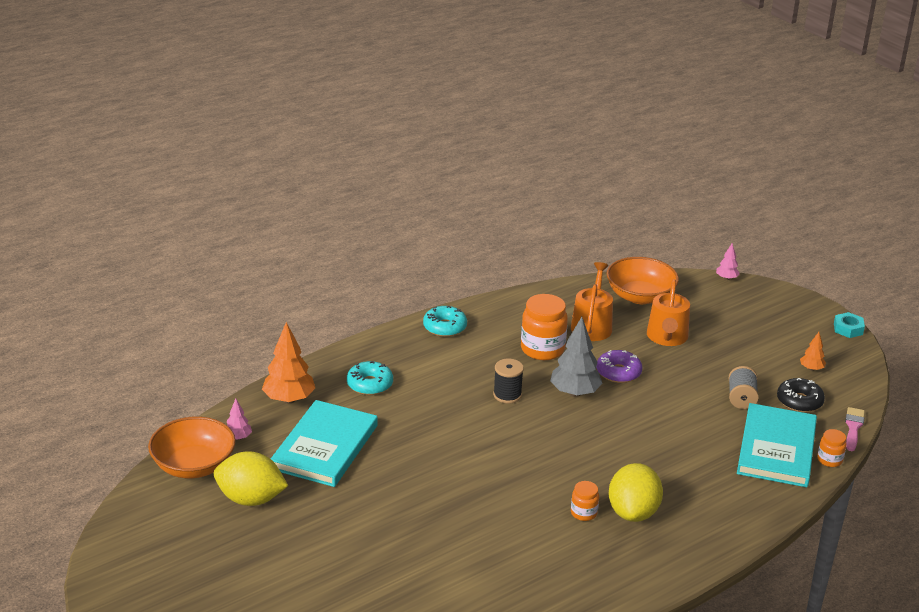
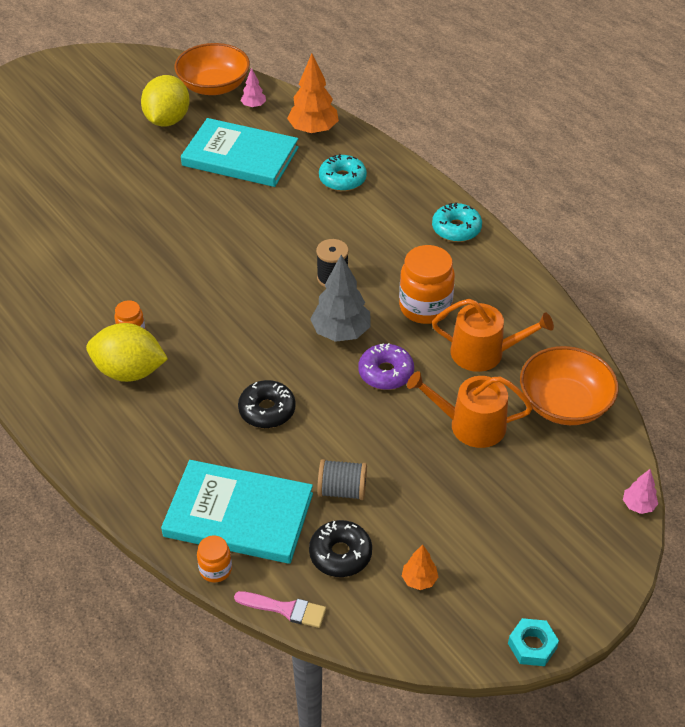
camera: 90 degrees right, 15 degrees up
(667, 433) = (267, 410): none -> black donut

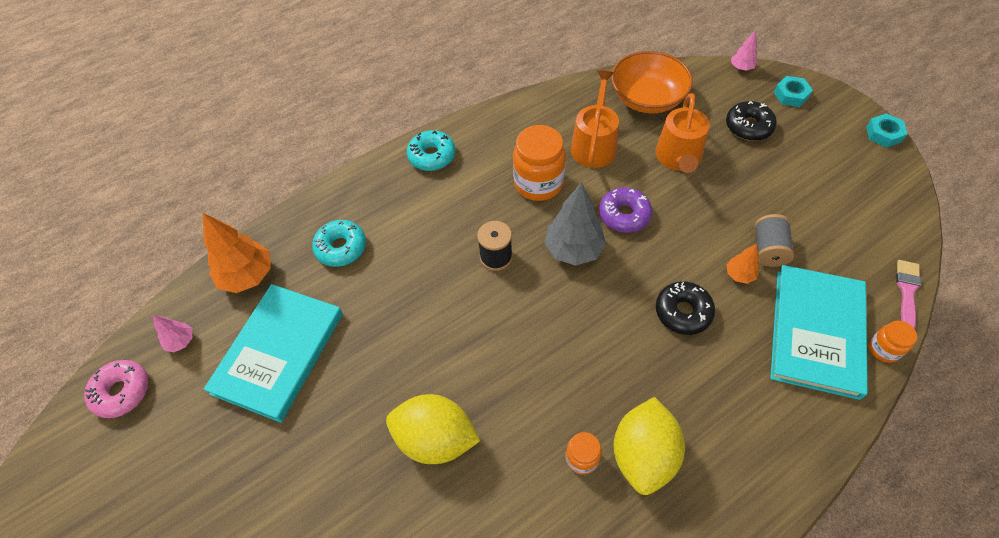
camera: 85 degrees left, 10 degrees up
(167, 120) = (179, 448): yellow lemon -> yellow lemon (435, 439)
(214, 86) = (122, 392): orange bowl -> pink donut
(340, 554) = (837, 251): black donut -> black donut (748, 126)
(419, 580) = (847, 197): orange tree -> orange tree (739, 275)
(593, 553) = (791, 95): none -> turquoise nut

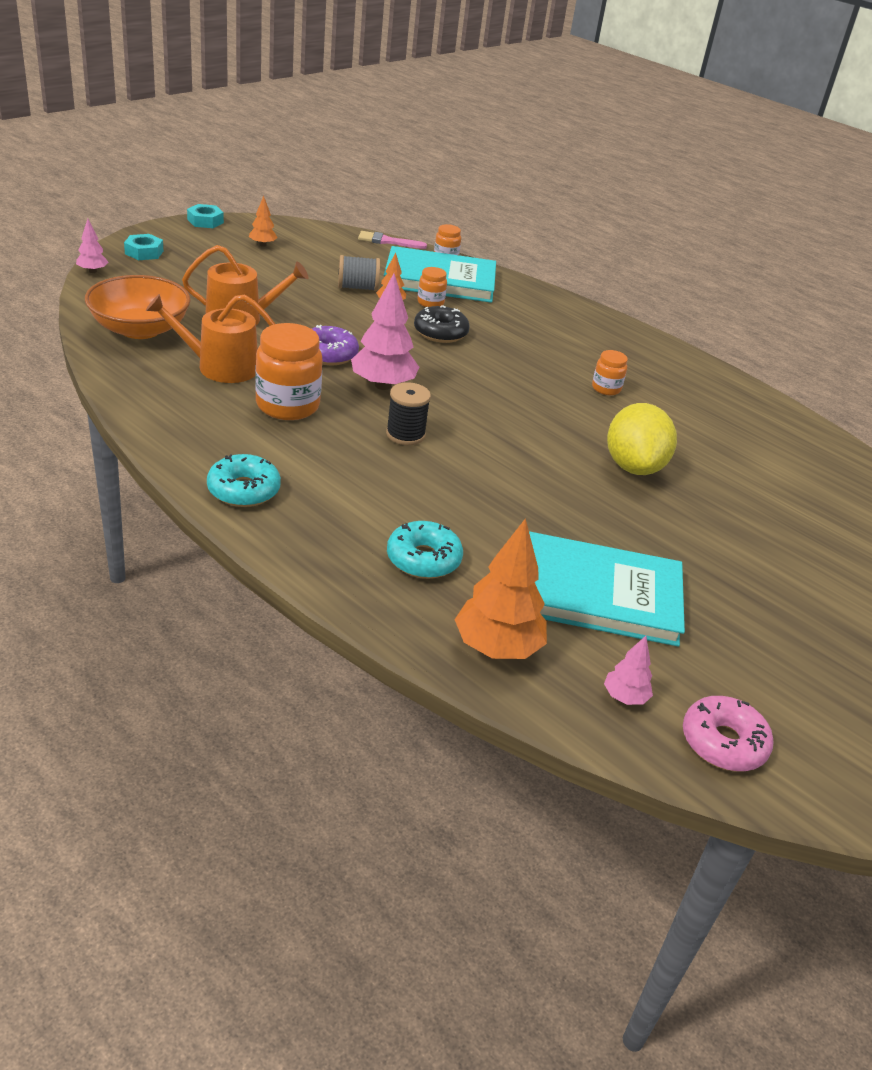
camera: 110 degrees left, 20 degrees down
(573, 250) = (383, 385): grey tree -> pink tree
(643, 455) = (586, 360): yellow lemon -> none
(748, 126) = (192, 278): black donut -> none
(751, 313) = (430, 303): none -> orange jar
(844, 177) = (263, 245): none -> orange tree

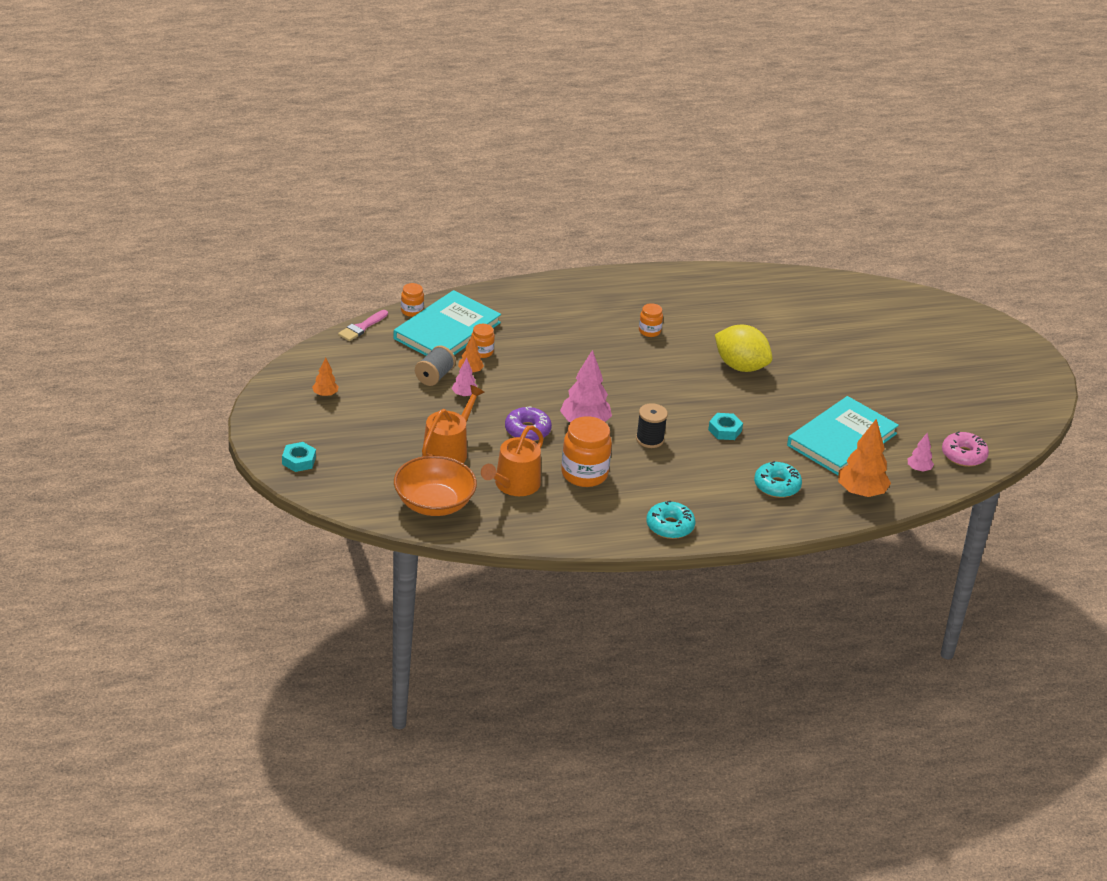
camera: 55 degrees left, 0 degrees up
(93, 271) = (318, 497): pink tree -> pink tree (464, 395)
(205, 221) = (256, 408): turquoise nut -> turquoise nut (725, 430)
(440, 333) = (529, 367): black donut -> none

